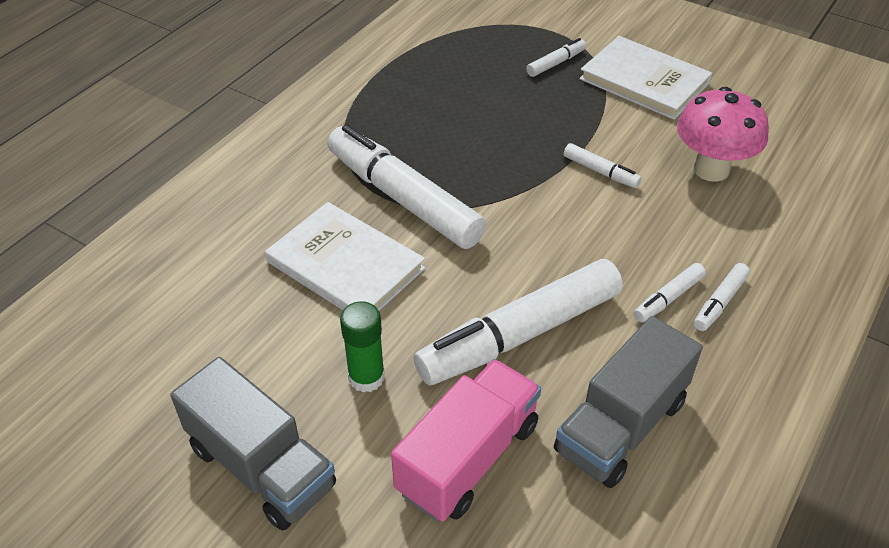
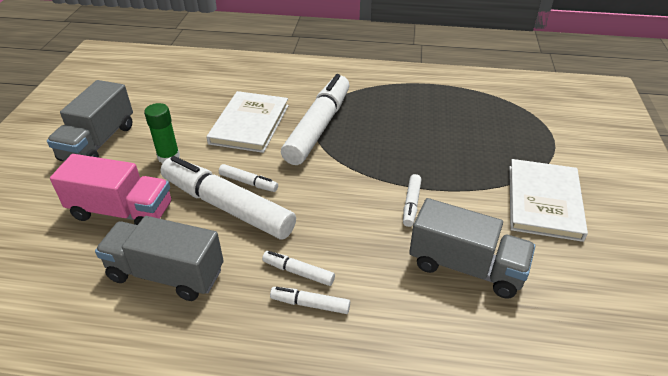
camera: 65 degrees right, 5 degrees down
(556, 63) = (516, 151): white marker -> white marker (248, 182)
(711, 169) = (466, 267): pink mushroom -> grey truck

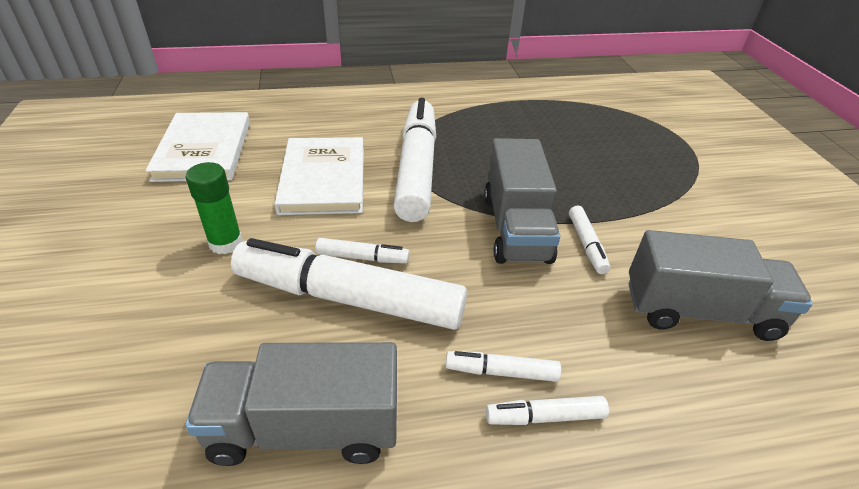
camera: 20 degrees left, 0 degrees up
(98, 142) = (101, 241): grey truck -> grey truck (515, 228)
(122, 211) = (185, 341): pink truck -> none
(543, 201) = (725, 212): white book -> white book (203, 150)

